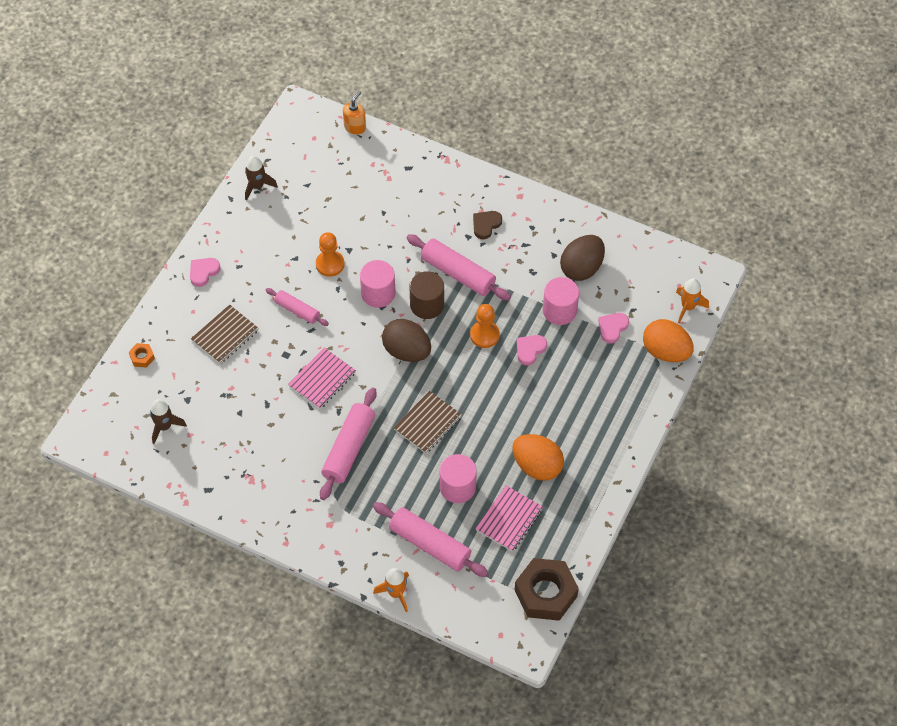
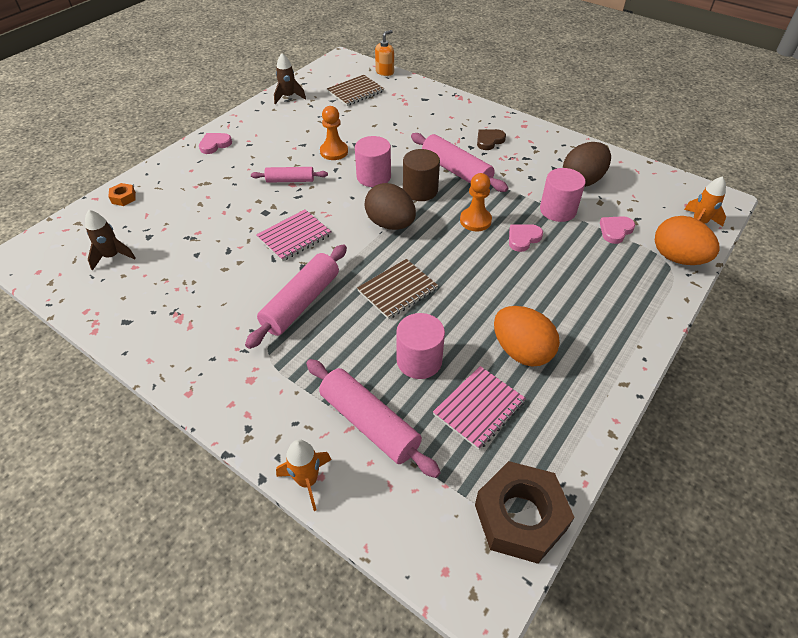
camera: 10 degrees right, 10 degrees down
(225, 335) = (212, 191): brown notebook -> brown notebook (355, 92)
(297, 310) = (290, 180): pink rolling pin -> pink rolling pin turned 45 degrees counterclockwise

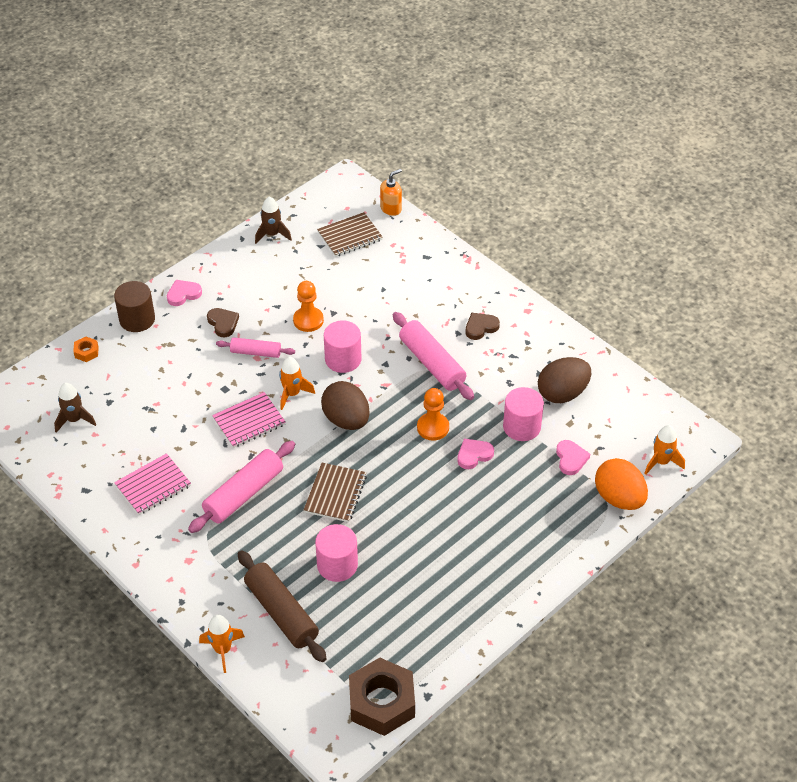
camera: 10 degrees right, 0 degrees up
(255, 162) = (223, 323): none -> brown heart
(332, 209) = (292, 394): none -> orange rocket
(369, 423) = (281, 612): pink rolling pin -> brown rolling pin
(397, 290) = (335, 494): brown notebook -> brown notebook turned 45 degrees counterclockwise
(420, 190) = (387, 383): brown cylinder -> brown cylinder (137, 319)
(479, 408) = (376, 614): pink notebook -> pink notebook (153, 486)
(521, 351) = (430, 570): orange egg -> none
(615, 231) = (571, 459): pink heart -> pink heart turned 120 degrees clockwise

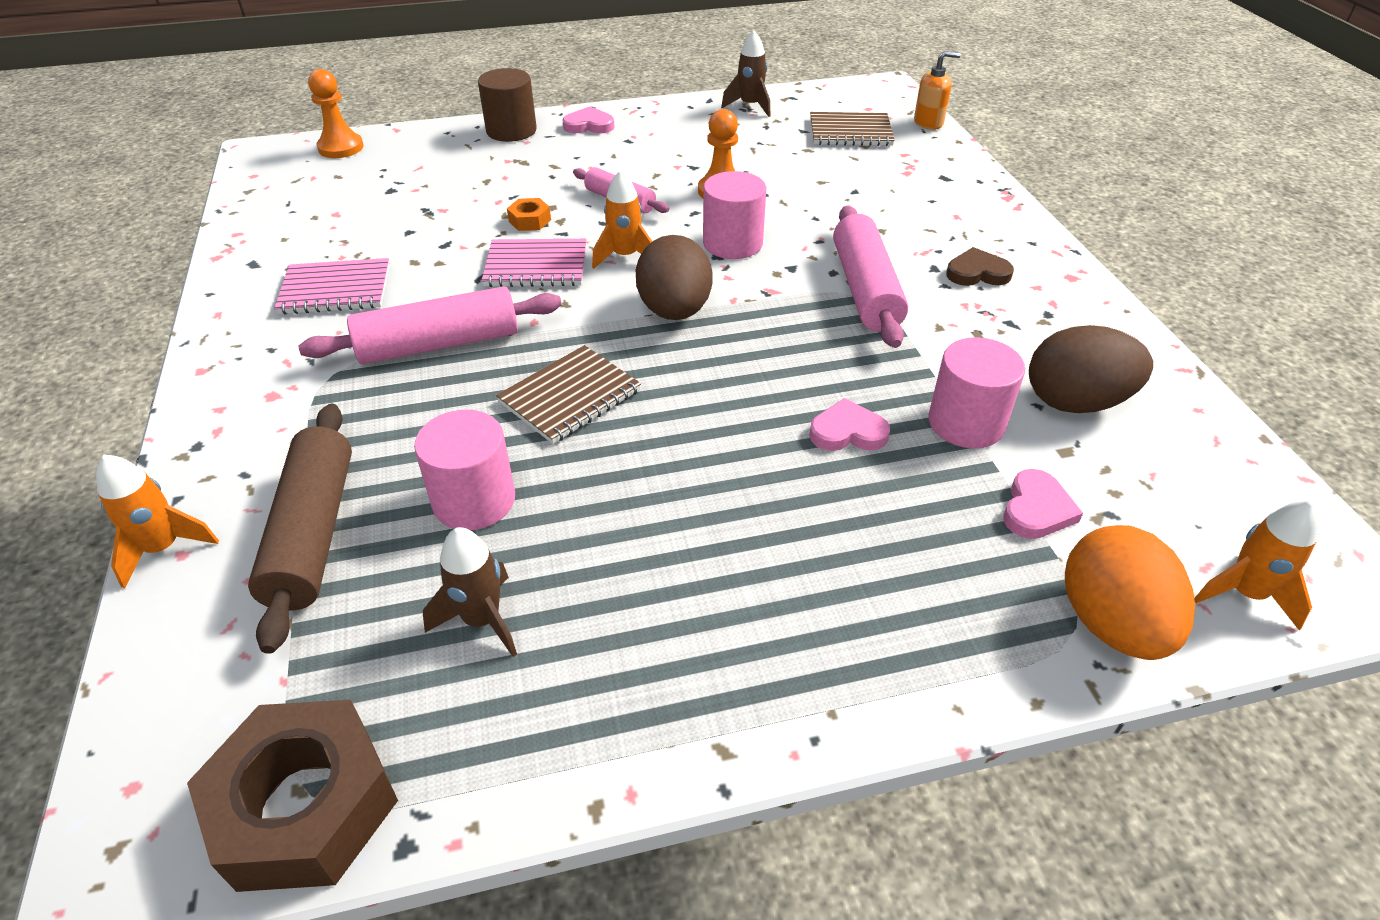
camera: 30 degrees right, 5 degrees down
(74, 420) = (331, 193): brown rocket -> brown rocket (482, 620)
(86, 352) = (422, 140): orange nut -> orange nut (530, 220)
(223, 323) = (608, 162): brown heart -> none
(433, 427) = (804, 368): orange pawn -> orange pawn (341, 147)

